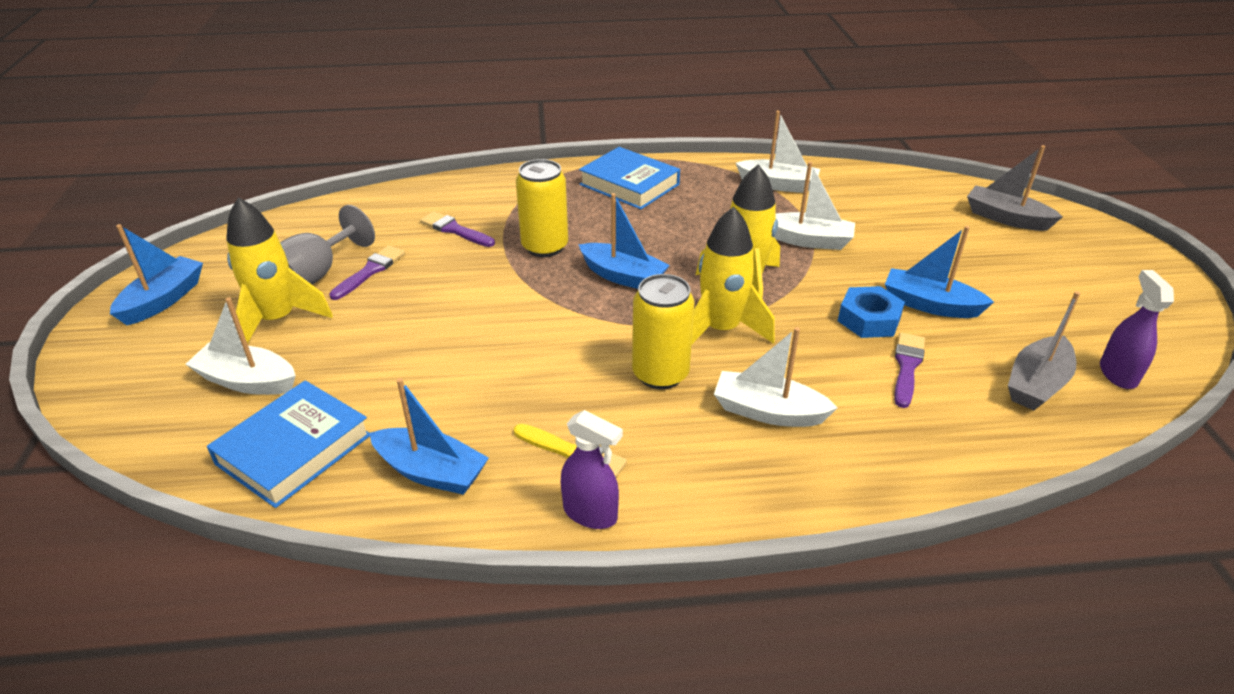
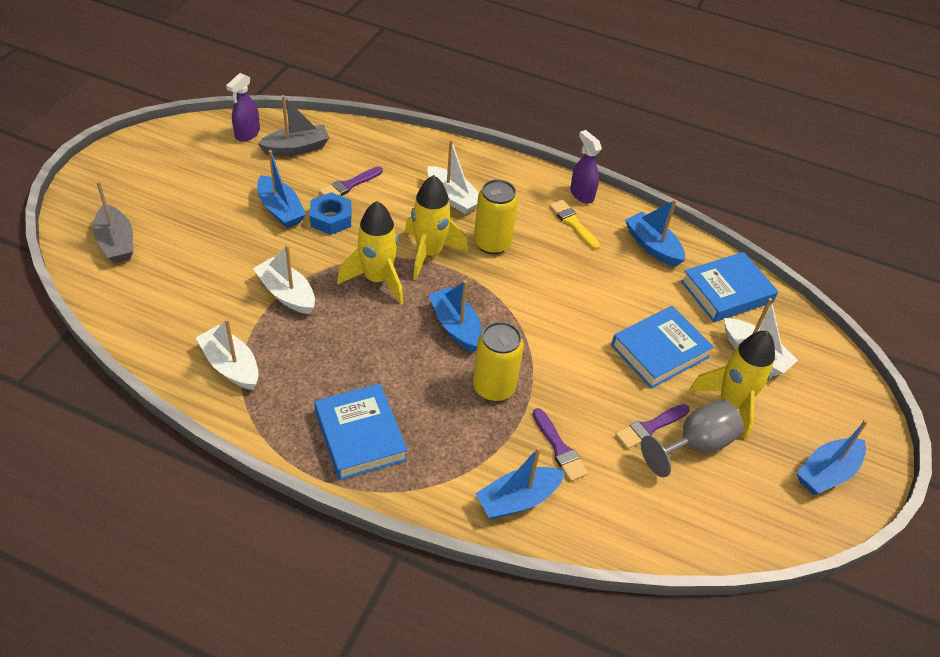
camera: 155 degrees left, 10 degrees up
(378, 338) = (659, 351): none -> blue book
(473, 193) = (517, 500): none -> blue boat

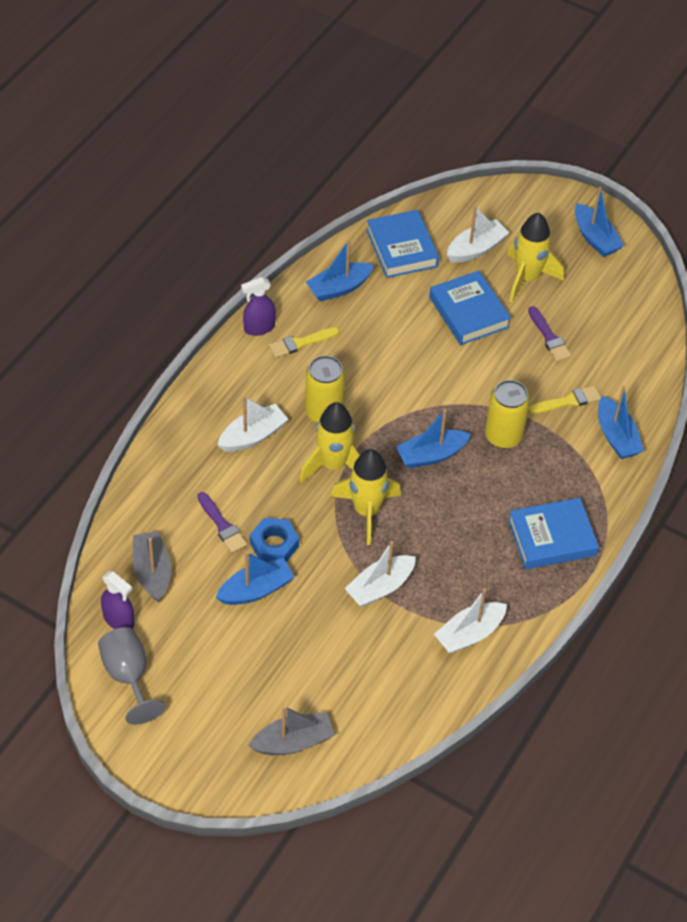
camera: 80 degrees left, 5 degrees up
(559, 448) = (568, 401): purple brush -> yellow brush
(696, 444) = (567, 311): grey goblet -> grey goblet (128, 676)

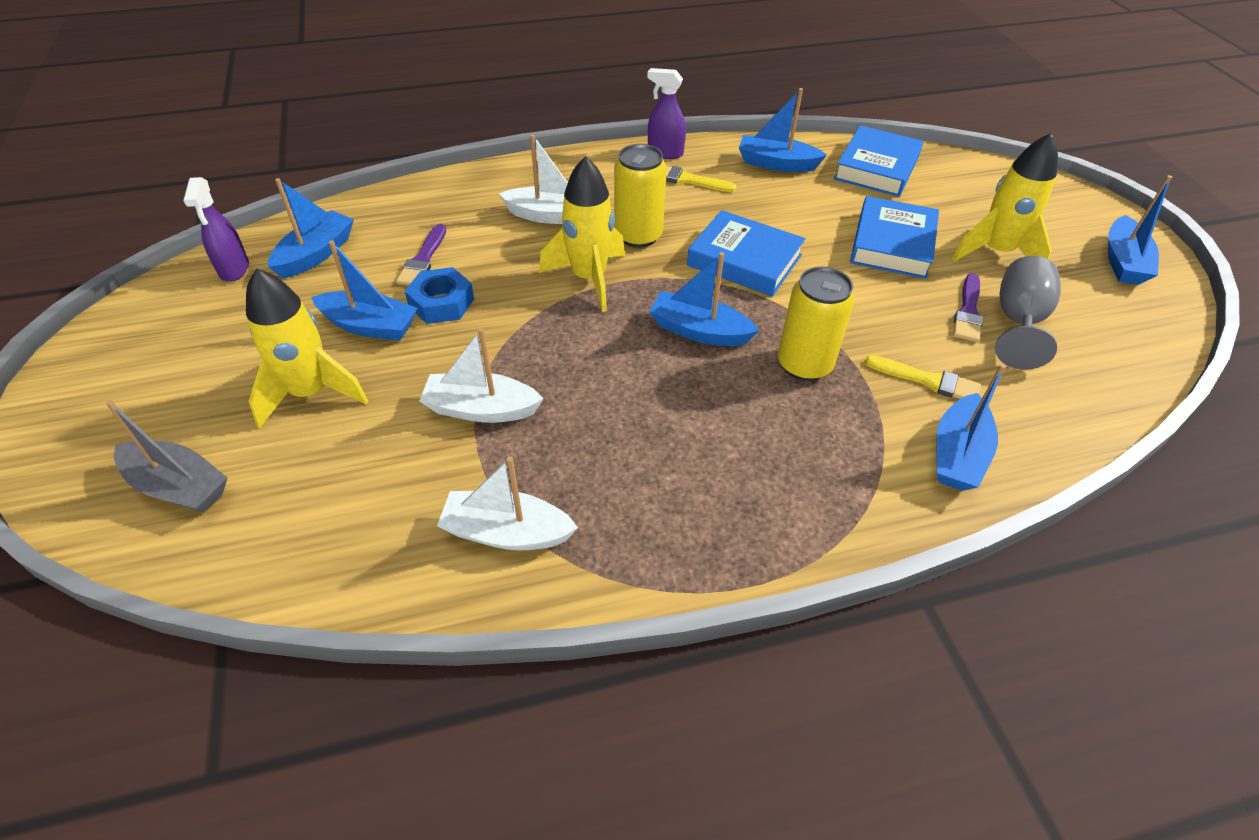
camera: 45 degrees right, 5 degrees down
(128, 676) = (166, 314): grey goblet -> grey goblet (1018, 322)
(152, 572) = (316, 254): grey boat -> blue boat
(366, 511) = (566, 334): yellow rocket -> yellow rocket (311, 393)
(476, 249) = (959, 204): white boat -> none
(552, 537) = (742, 504): blue book -> blue book (744, 260)

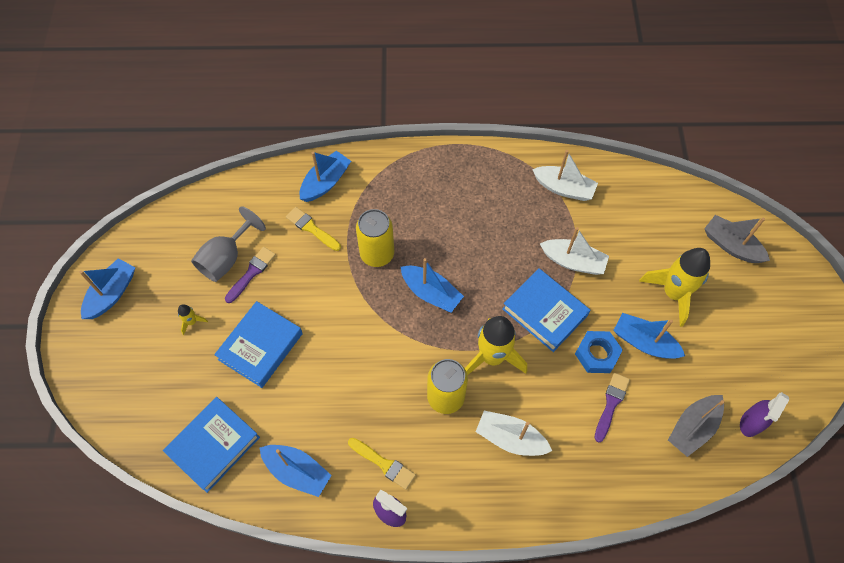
camera: 165 degrees left, 15 degrees up
(234, 269) = (751, 423): purple spray bottle -> purple spray bottle turned 150 degrees counterclockwise
(316, 254) = (692, 428): blue boat -> grey boat
(744, 260) = (376, 352): blue book -> blue book (544, 312)
(996, 252) = (192, 322): yellow rocket -> yellow rocket, size x0.43

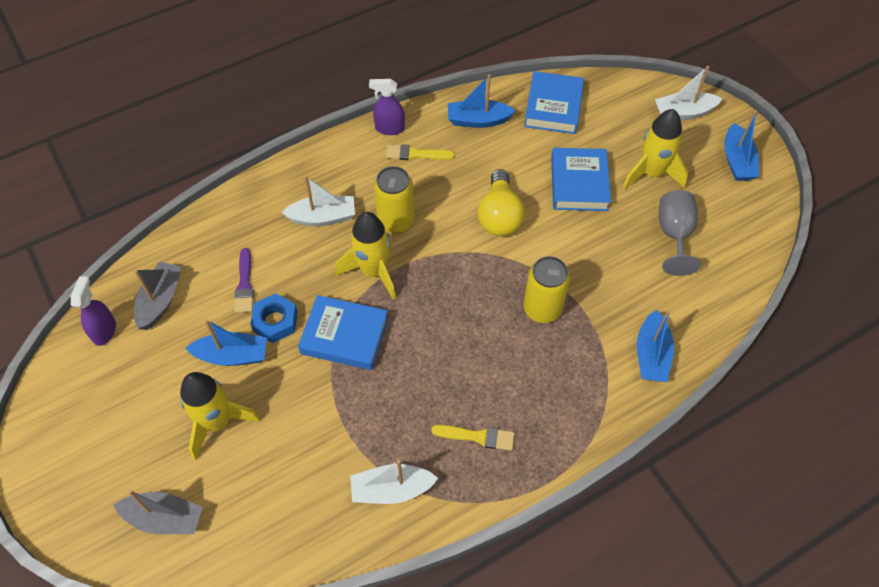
camera: 150 degrees right, 5 degrees down
(192, 322) = (651, 173): yellow rocket -> yellow rocket, size x2.33
(251, 273) = (640, 234): purple brush -> none
(311, 228) = (624, 301): yellow brush -> yellow brush (477, 437)
(352, 352) = (499, 215): none -> yellow light bulb
(431, 293) = (465, 299): blue boat -> none
(573, 261) = (339, 403): white boat -> white boat (683, 113)

